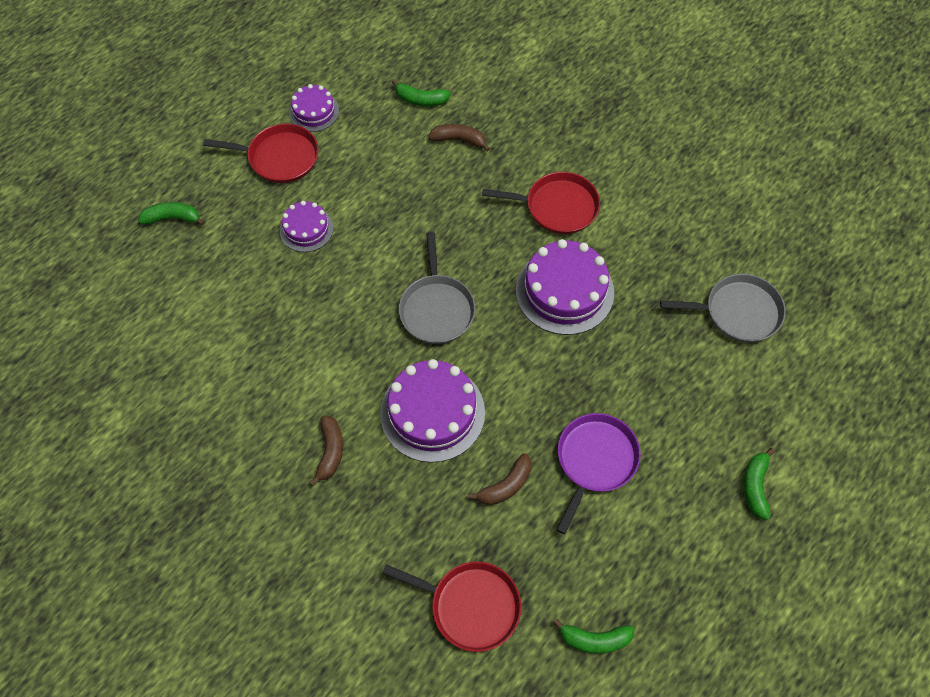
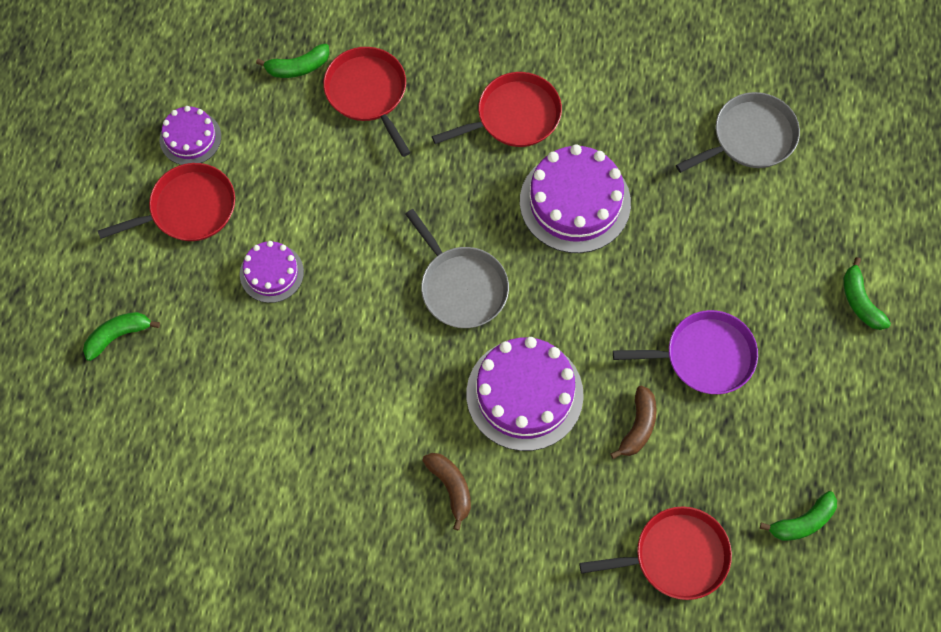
camera: 30 degrees left, 5 degrees up
(459, 140) = (368, 93): brown banana -> red pan
(595, 460) = (705, 356): purple pan -> purple pan turned 90 degrees clockwise

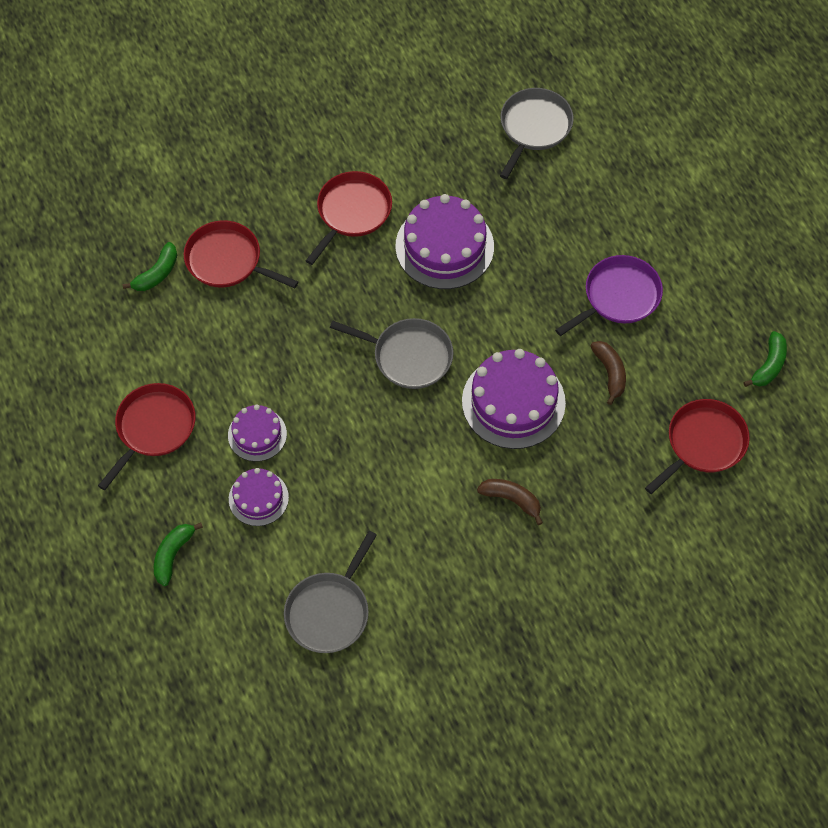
camera: 35 degrees left, 5 degrees down
(190, 138) = (112, 375): purple cake -> purple cake (258, 498)
(209, 480) = (329, 611): none -> grey pan
(860, 301) = (694, 194): green banana -> none

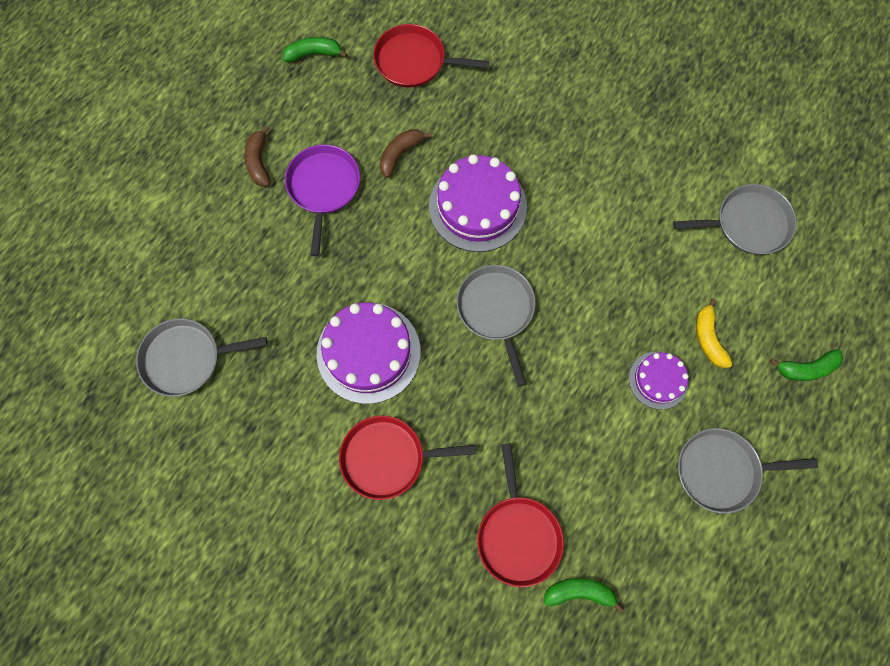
camera: 125 degrees left, 10 degrees up
(153, 428) = (721, 471): red pan -> grey pan
(258, 498) = (708, 338): purple cake -> yellow banana
(512, 500) = (560, 158): brown banana -> brown banana (259, 162)
(618, 296) = (323, 188): purple pan -> purple pan turned 75 degrees clockwise

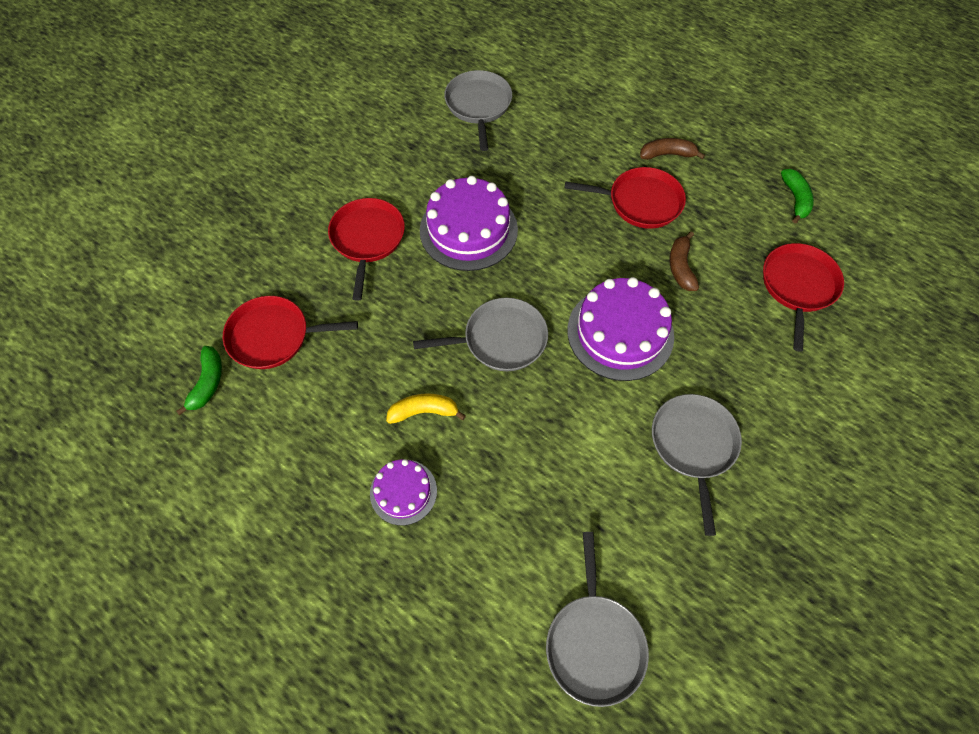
camera: 95 degrees right, 10 degrees down
(323, 188) = (640, 202): purple pan -> red pan
(400, 154) = (681, 267): brown banana -> brown banana turned 135 degrees counterclockwise
(708, 338) = (445, 559): yellow banana -> yellow banana (424, 411)
(721, 471) = (290, 544): grey pan -> grey pan (693, 445)
(806, 368) = (391, 678): green banana -> none

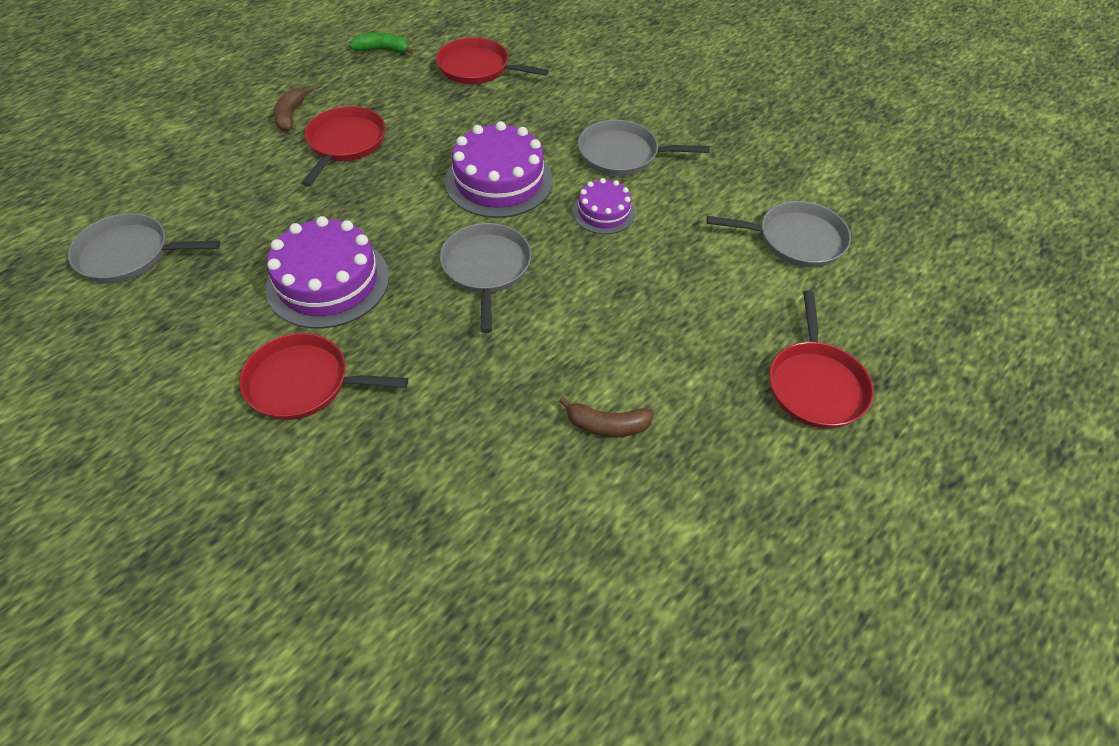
camera: 85 degrees left, 10 degrees down
(208, 383) = (486, 575): green banana -> none
(273, 336) = (429, 493): red pan -> red pan (815, 385)
(403, 492) = (655, 364): purple cake -> purple cake (603, 212)
(424, 411) = (563, 340): yellow banana -> none
(681, 267) = (435, 130): brown banana -> brown banana (607, 425)

